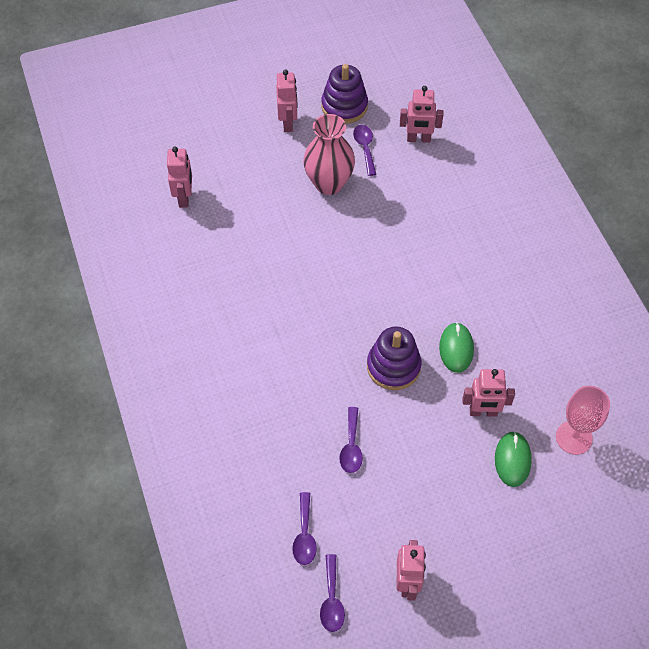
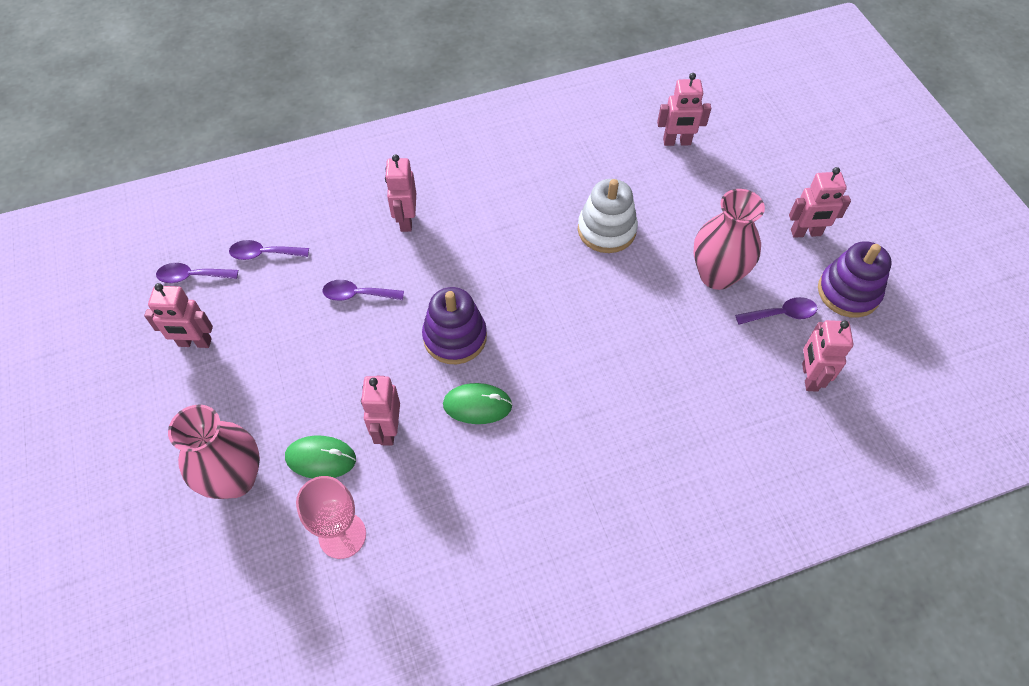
camera: 90 degrees right, 0 degrees up
(266, 411) = (406, 220): none -> pink robot
(281, 254) = (606, 230): none -> white stacking toy
(537, 524) = (235, 479): none -> pink vase

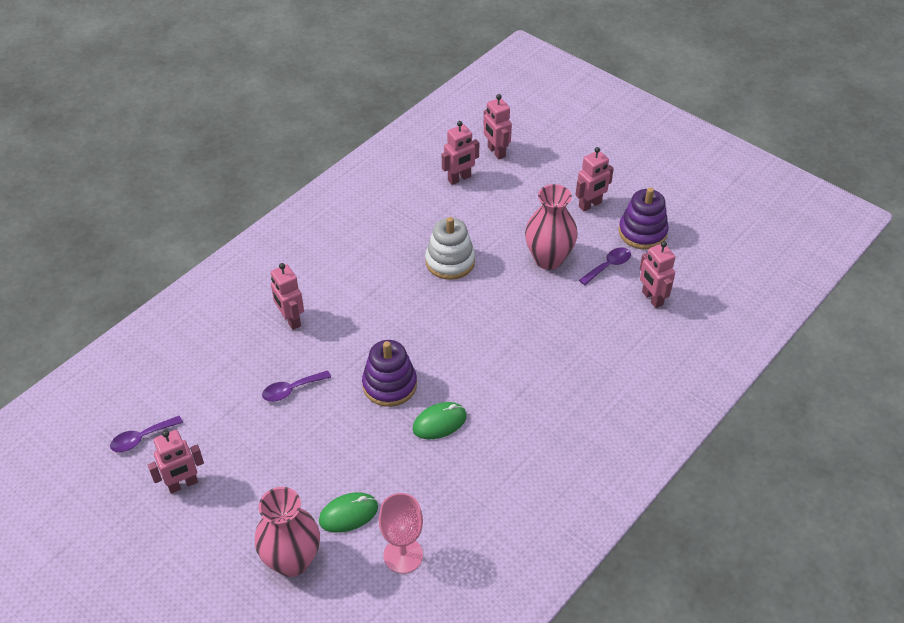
camera: 30 degrees left, 10 degrees down
(264, 254) = (191, 395): purple spoon -> none
(388, 430) = (385, 470): pink robot -> pink robot (496, 152)

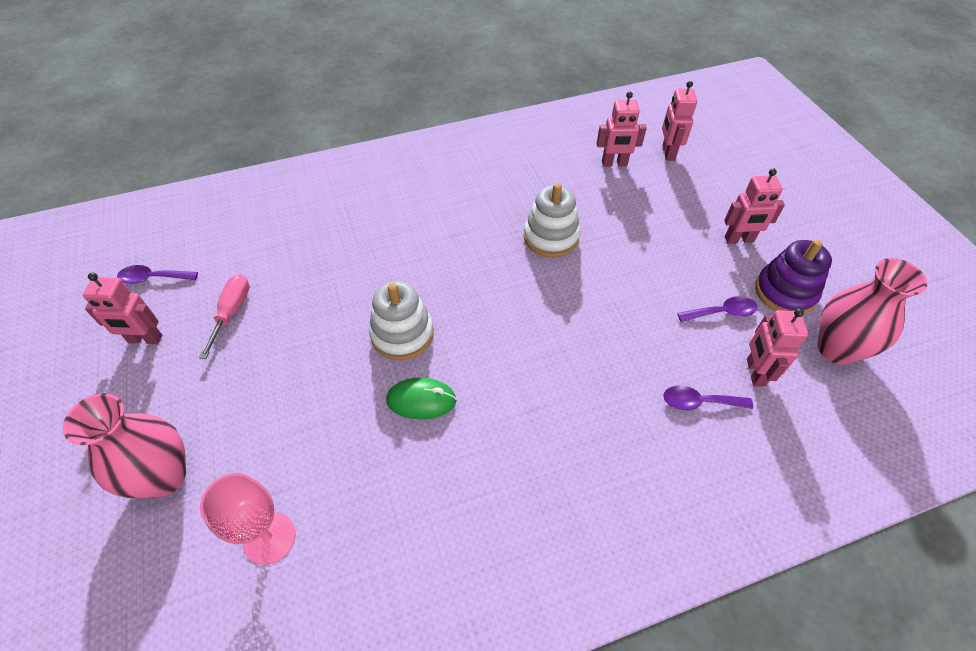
camera: 30 degrees right, 5 degrees up
(238, 432) = (232, 312): none -> pink screwdriver
(290, 320) = (362, 229): pink robot -> none
(291, 390) = (310, 294): purple spoon -> purple spoon (699, 402)
(348, 514) = (256, 455): green mouse -> none
(389, 385) = (402, 334): purple stacking toy -> white stacking toy
(548, 259) = (657, 277): pink vase -> pink vase (836, 349)

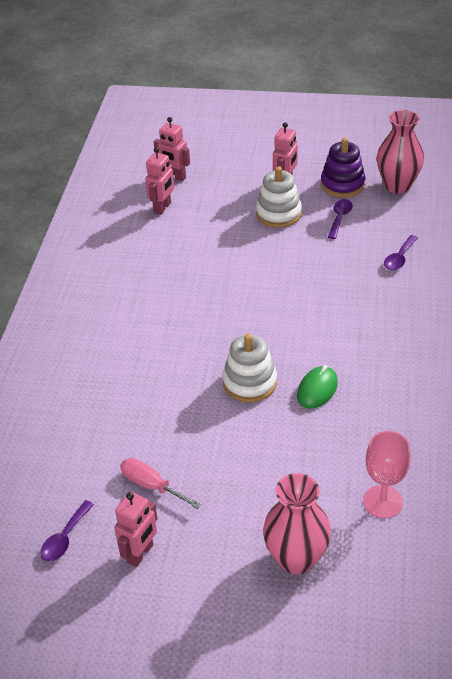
camera: 60 degrees left, 10 degrees down
(551, 237) = (212, 270): white stacking toy -> white stacking toy (278, 214)
(755, 372) = (393, 225): pink robot -> none

